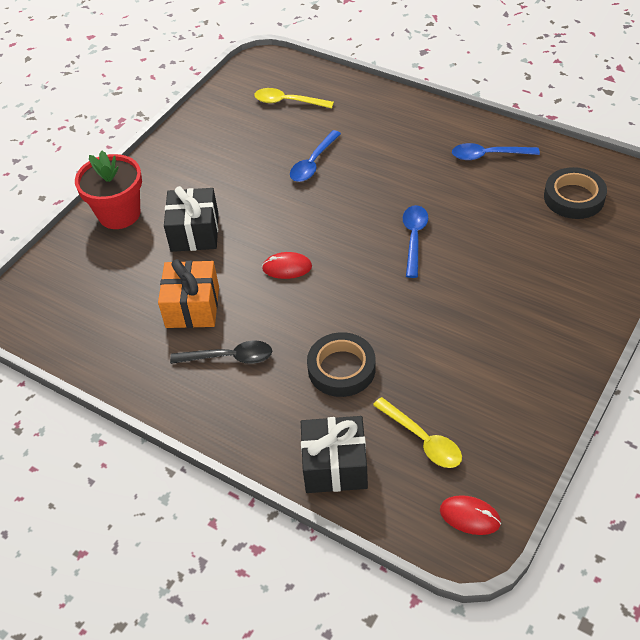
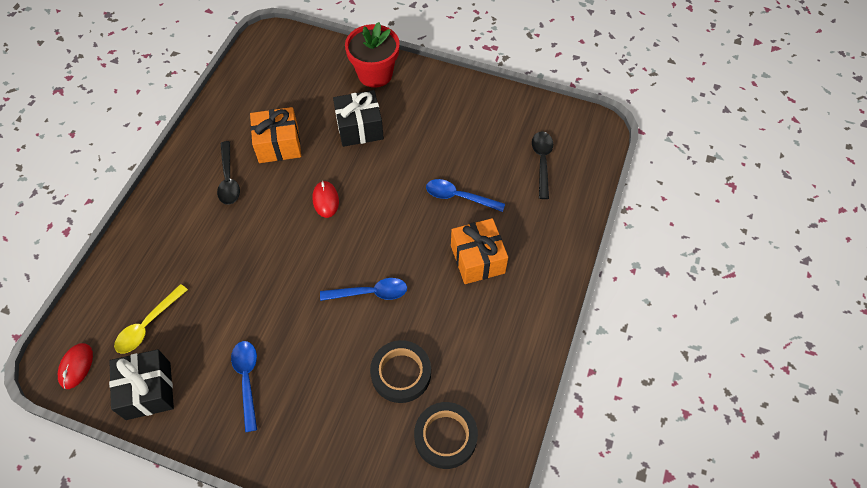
camera: 75 degrees right, 10 degrees up
(288, 102) = (542, 162): yellow spoon -> black spoon
(335, 466) = (127, 267): black gift -> black gift (148, 390)
(341, 368) = (218, 257): black tape -> black tape (401, 373)
(390, 158) = (477, 259): none -> orange gift
(488, 155) = (497, 348): blue spoon -> blue spoon (247, 380)

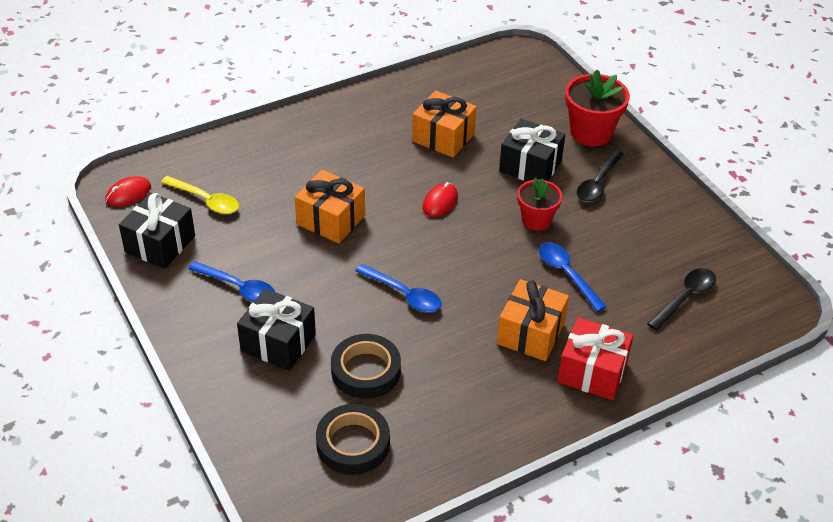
camera: 40 degrees right, 15 degrees down
(148, 325) = (206, 200): yellow spoon -> yellow spoon turned 135 degrees counterclockwise
(228, 179) = (374, 138): black spoon -> black spoon (598, 183)
(247, 380) = (238, 287): blue spoon -> blue spoon turned 90 degrees clockwise
(262, 271) = (331, 220): none -> orange gift
(320, 401) = (278, 343): none -> black gift
(402, 168) = (536, 220): none -> red flower pot
(538, 258) = (592, 372): none -> red gift

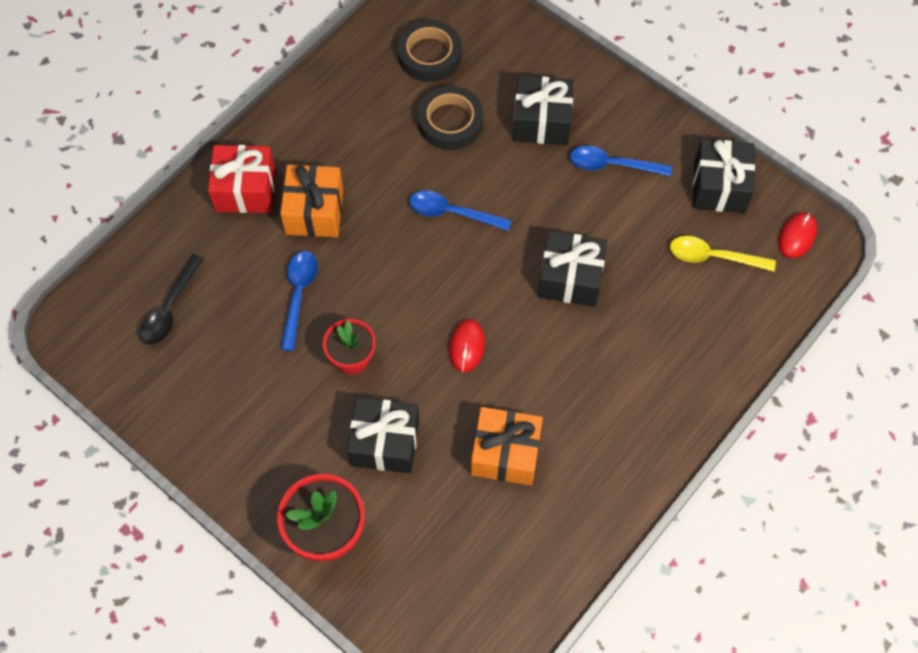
camera: 160 degrees right, 20 degrees up
(331, 220) = (570, 278): orange gift -> black gift
(567, 274) = (298, 295): blue spoon -> blue spoon turned 120 degrees counterclockwise
(598, 183) = (297, 444): black spoon -> none

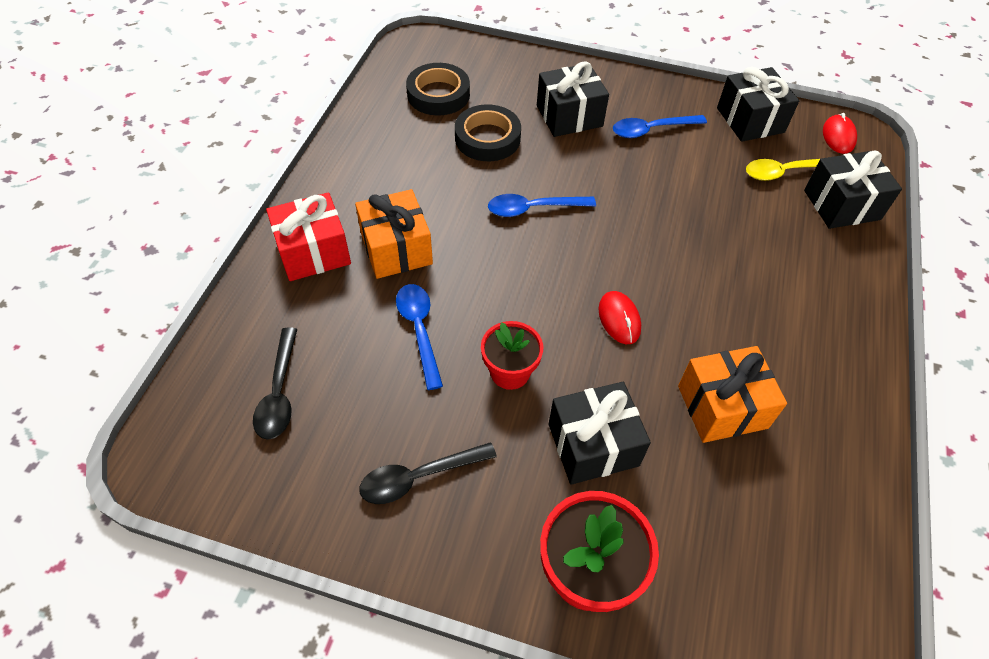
camera: 25 degrees left, 10 degrees down
(243, 415) = (419, 477): none -> black spoon
(570, 278) = (676, 228): black gift -> black gift (841, 205)

